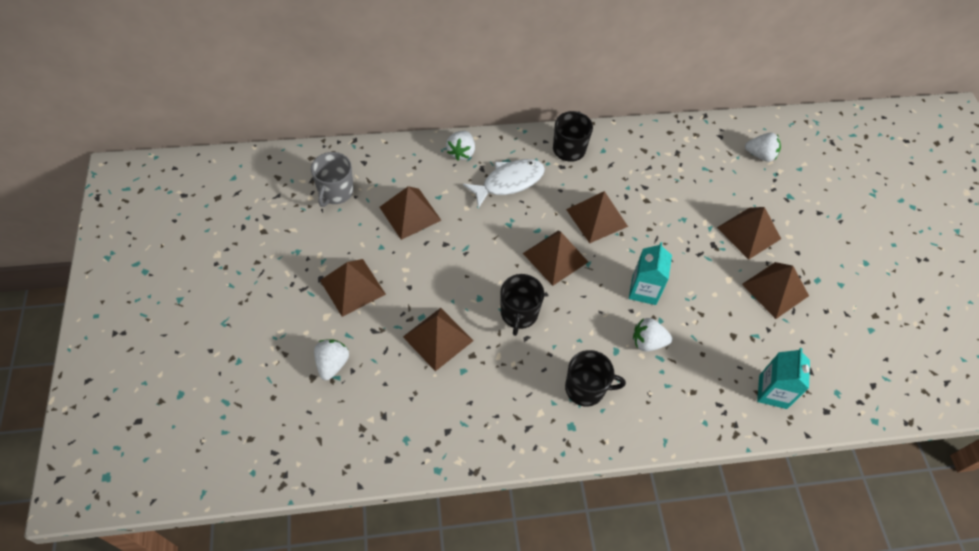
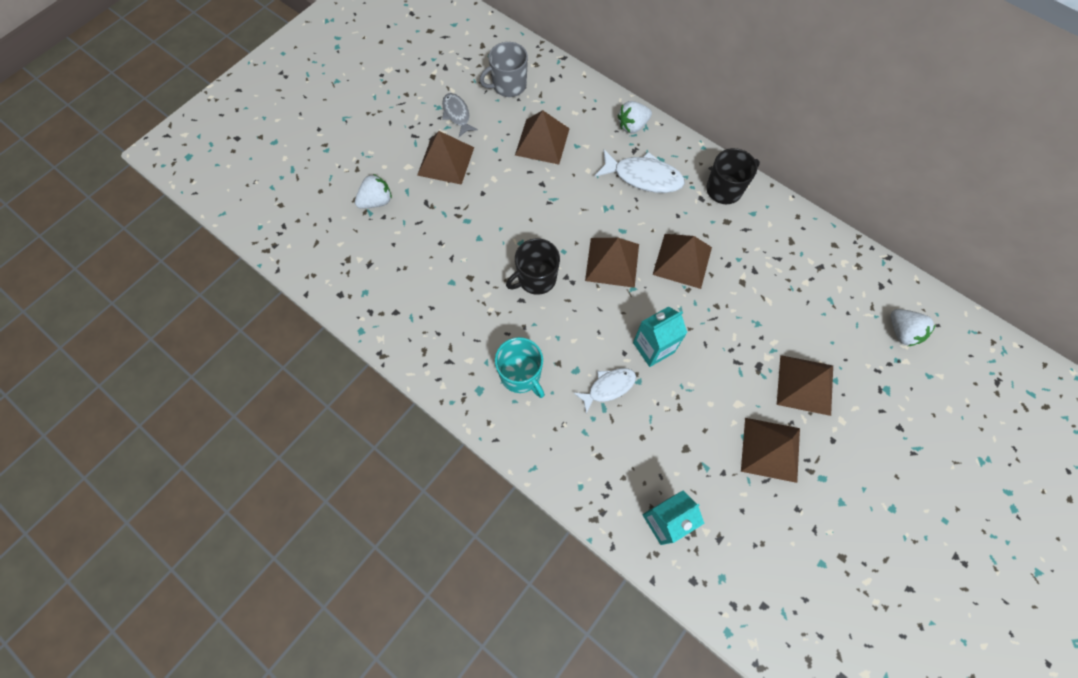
camera: 50 degrees right, 10 degrees up
(319, 245) = (457, 114): none -> grey fish
(438, 338) = (460, 245): brown pyramid -> none
(586, 388) = (521, 375): black mug -> turquoise mug
(648, 342) = (608, 387): white strawberry -> white fish

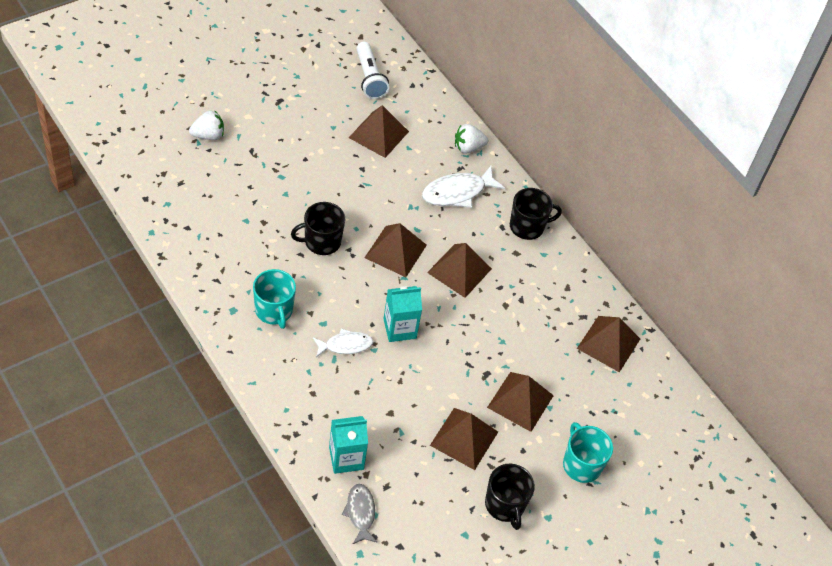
camera: 10 degrees right, 15 degrees down
(446, 161) = (284, 122): brown pyramid -> brown pyramid (608, 343)
(457, 114) = (311, 87): grey fish -> grey fish (360, 513)
(508, 85) = (369, 78): grey mug -> white flashlight
(643, 177) = (457, 192): white fish -> white fish turned 120 degrees clockwise
(845, 512) = (505, 505): none -> black mug
(895, 434) = (581, 464): none -> turquoise mug
(902, 332) = (630, 391): white strawberry -> none

